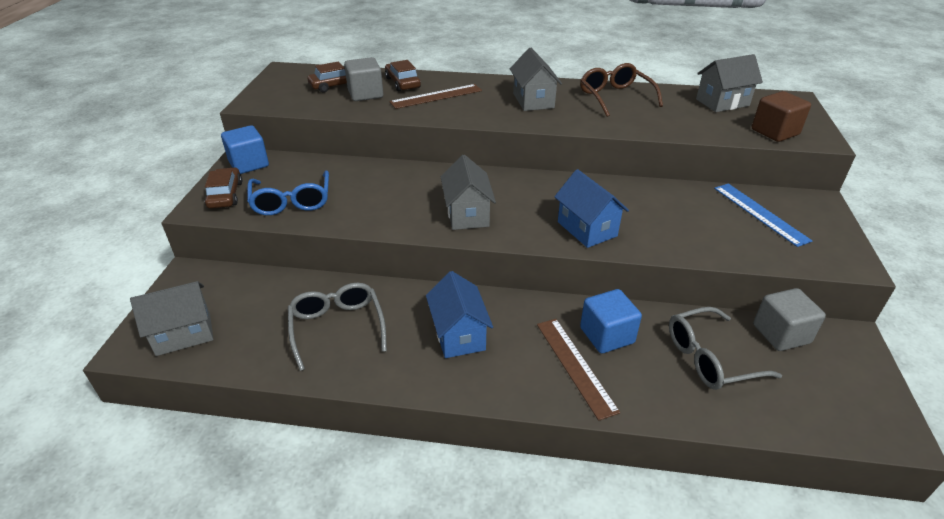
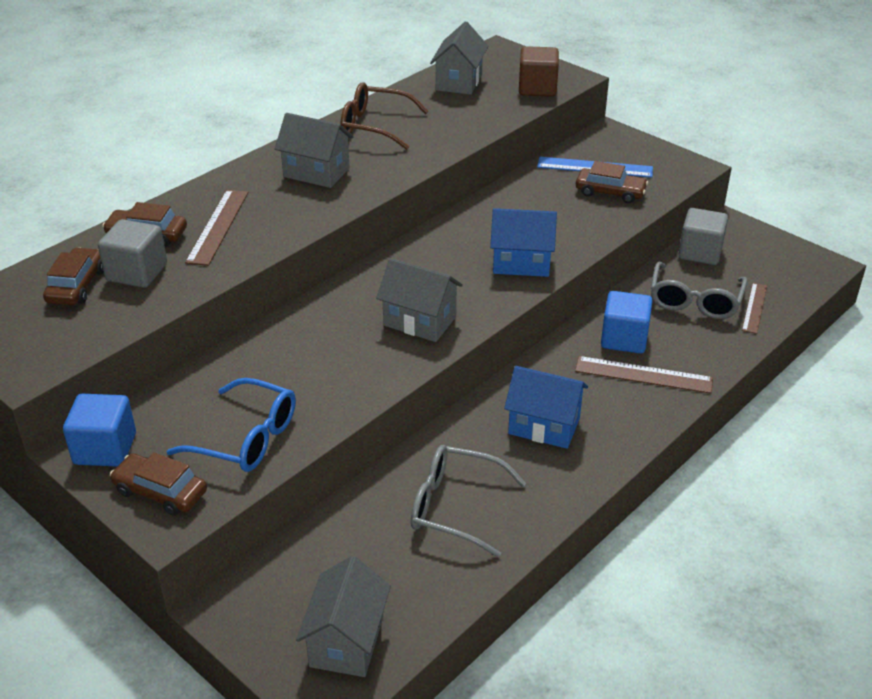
camera: 55 degrees left, 0 degrees up
(739, 234) = (610, 192): none -> brown car
(754, 403) = (754, 308): none -> brown ruler

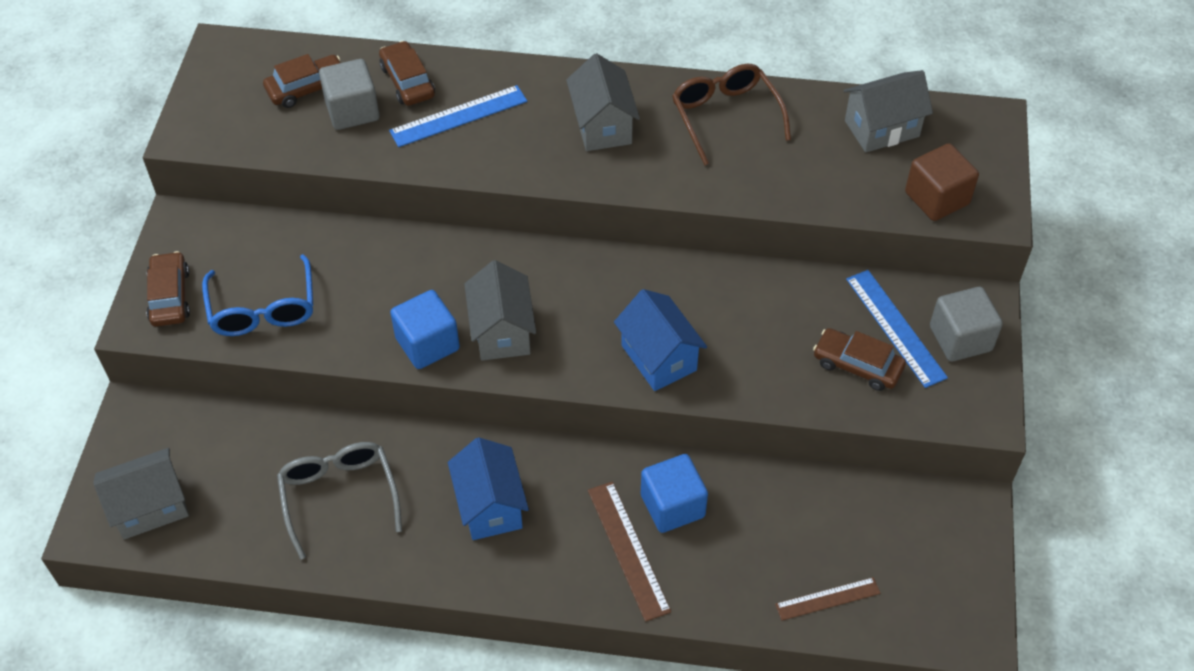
camera: 55 degrees right, 15 degrees up
(105, 449) = (191, 233): blue cube -> blue cube (427, 344)
(218, 226) = (458, 116): brown ruler -> blue ruler
(610, 192) = (857, 365): brown car -> brown car turned 135 degrees clockwise
(695, 301) = (791, 538): grey glasses -> none
(700, 252) = (888, 502): grey cube -> grey cube (960, 338)

